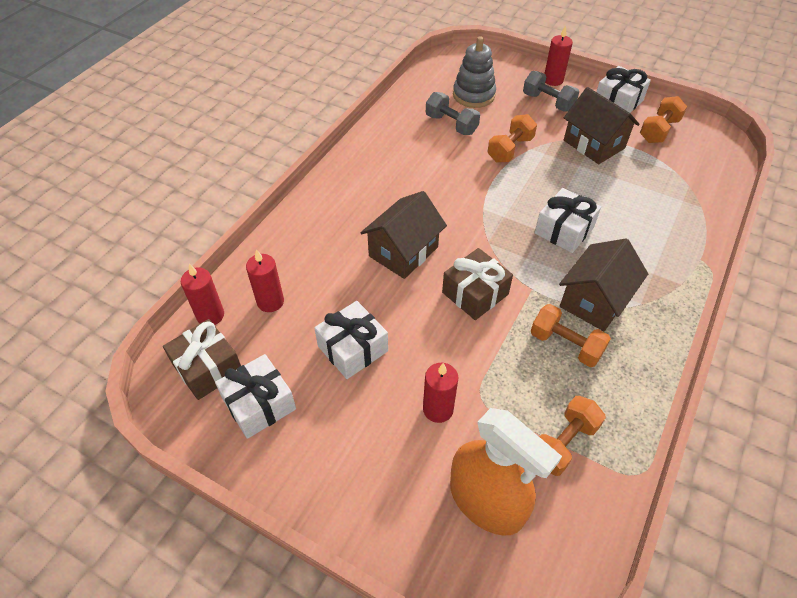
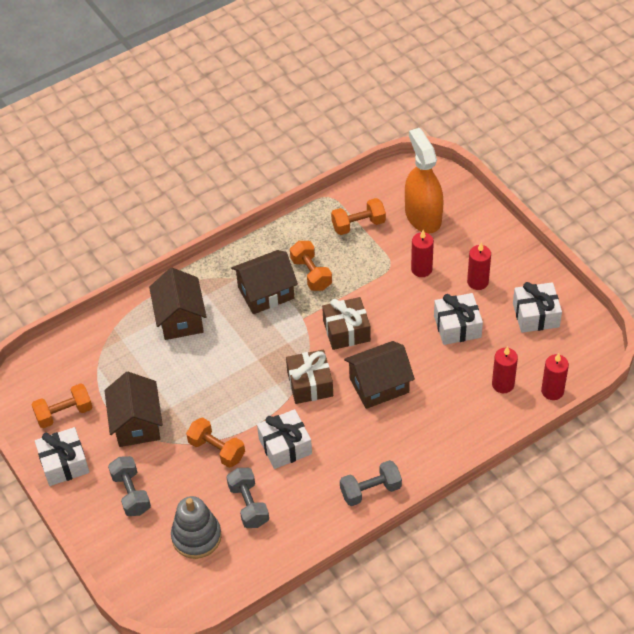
camera: 150 degrees left, 0 degrees up
(208, 368) = (564, 352): brown gift -> brown gift (310, 384)
(356, 166) = (370, 490): none -> grey dumbbell
(510, 149) = (217, 450): orange dumbbell -> orange dumbbell turned 60 degrees clockwise
(553, 80) = (98, 522): red candle -> red candle (477, 282)
(564, 230) = (239, 352): white gift -> white gift (285, 446)
(652, 239) = (180, 318): none -> brown house

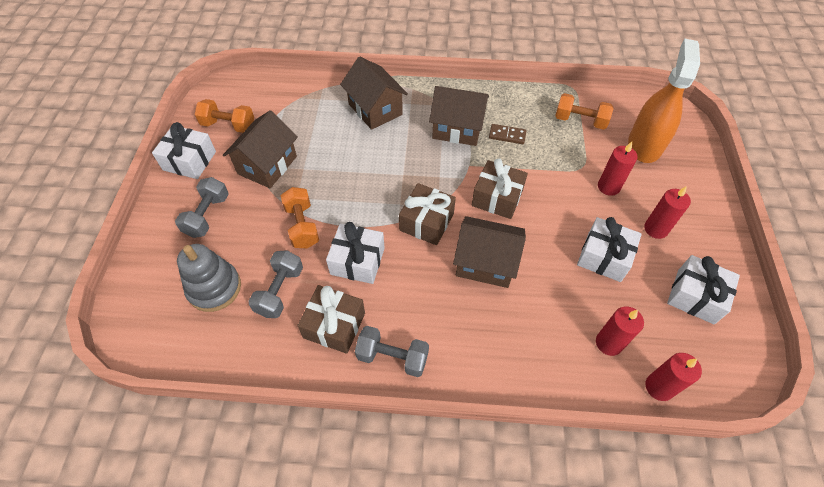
camera: 35 degrees right, 5 degrees up
(180, 318) = (375, 109): brown house -> brown house turned 60 degrees counterclockwise
(311, 274) = (507, 135): orange dumbbell -> brown domino
(311, 499) = (334, 325): none -> brown gift

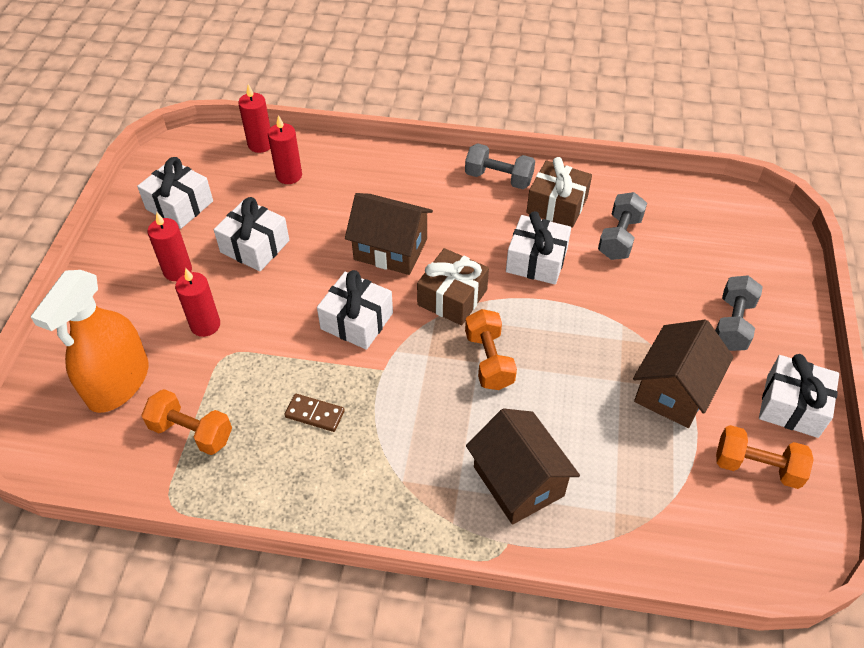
camera: 175 degrees left, 5 degrees down
(214, 288) = (692, 245): grey stacking toy -> none
(302, 226) = (607, 303): orange dumbbell -> orange dumbbell (489, 360)
(457, 128) = (388, 432): brown house -> none
(497, 198) = (357, 321): brown gift -> white gift

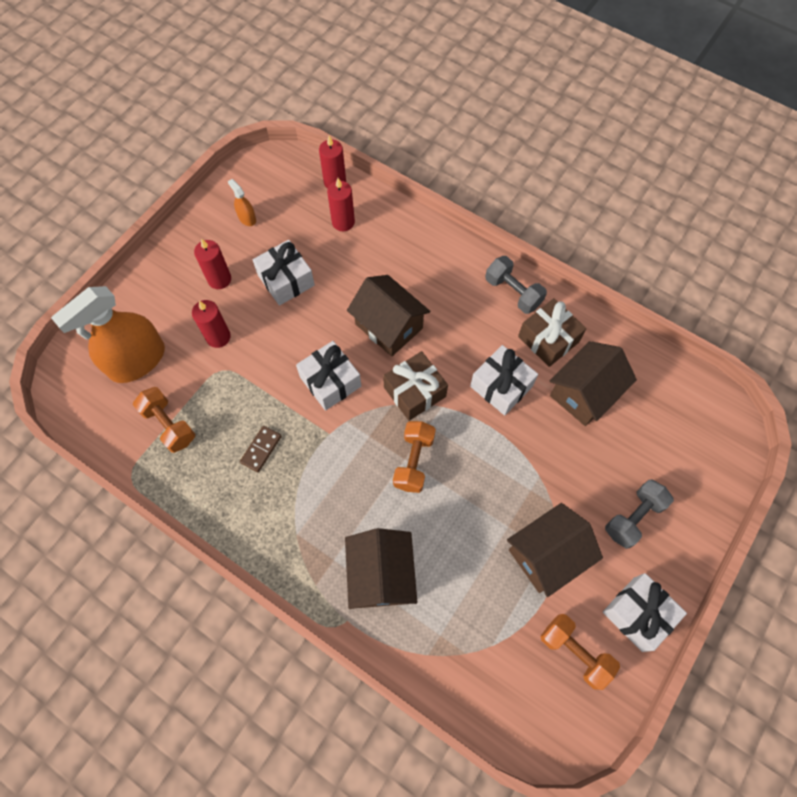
camera: 25 degrees right, 15 degrees up
(179, 205) = (247, 218): white gift -> orange spray bottle
(314, 414) = (261, 449): brown domino -> brown domino turned 75 degrees clockwise
(619, 237) = (584, 393): grey dumbbell -> brown house

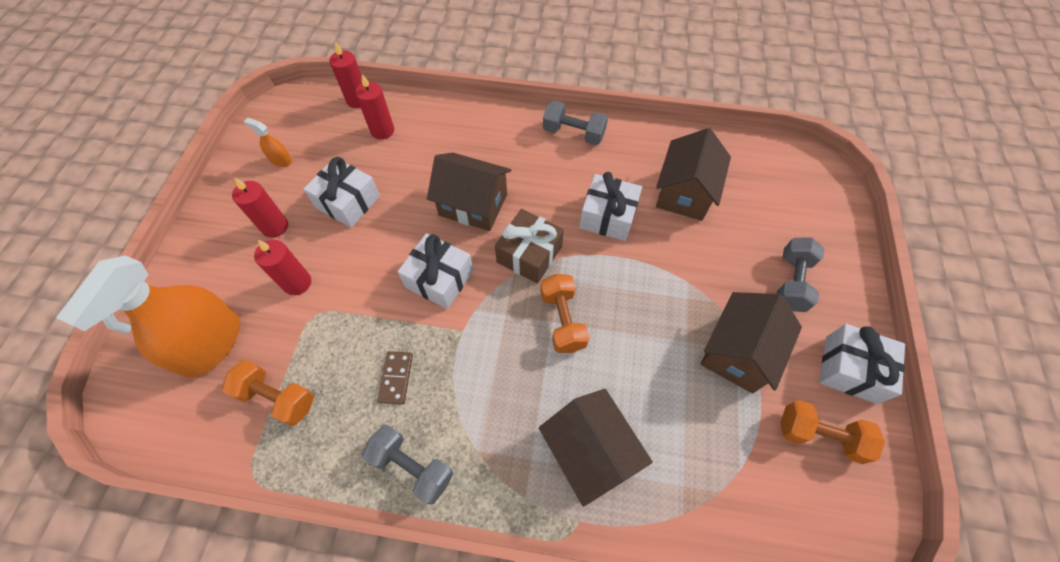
camera: 25 degrees left, 5 degrees down
(244, 522) = (412, 466): none -> grey dumbbell
(548, 339) = (626, 160): brown gift -> none

